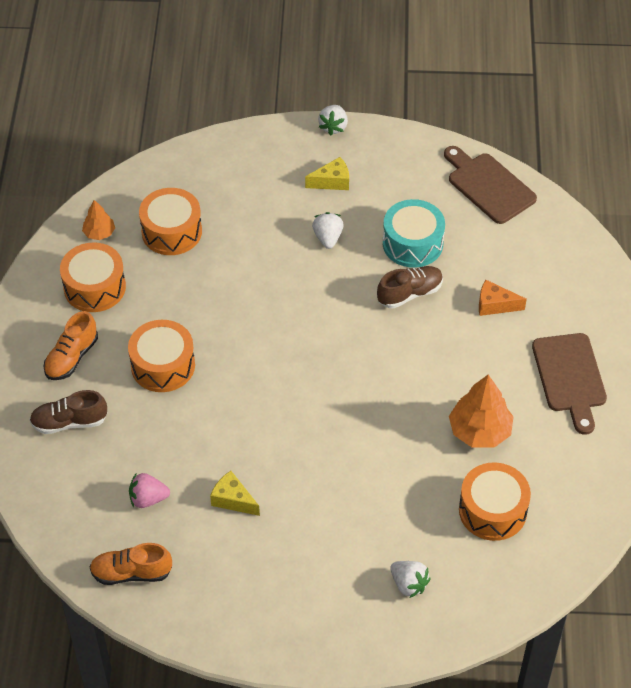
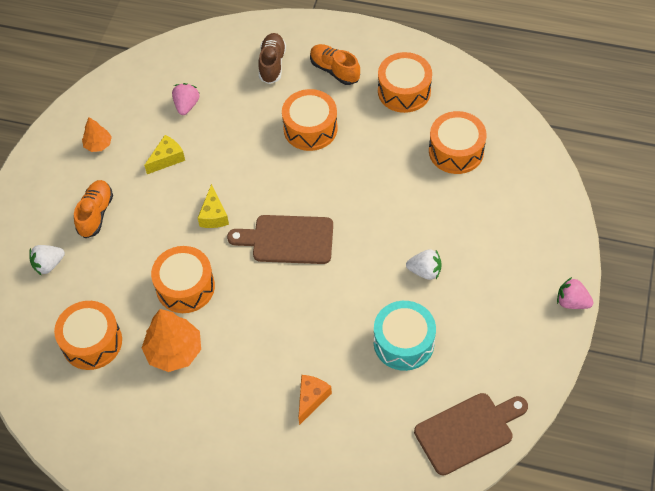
camera: 105 degrees right, 5 degrees up
(99, 233) = (464, 99): orange tree -> orange tree (98, 144)
(131, 573) = (127, 89): orange shoe -> orange shoe (95, 214)
(332, 182) = (496, 287): yellow cheese -> yellow cheese (214, 215)
(333, 127) = (572, 302): white strawberry -> pink strawberry
(401, 439) = (185, 287): none -> orange drum
(409, 293) = (342, 327): brown shoe -> none
(570, 377) = (209, 445): brown cutting board -> brown cutting board (288, 239)

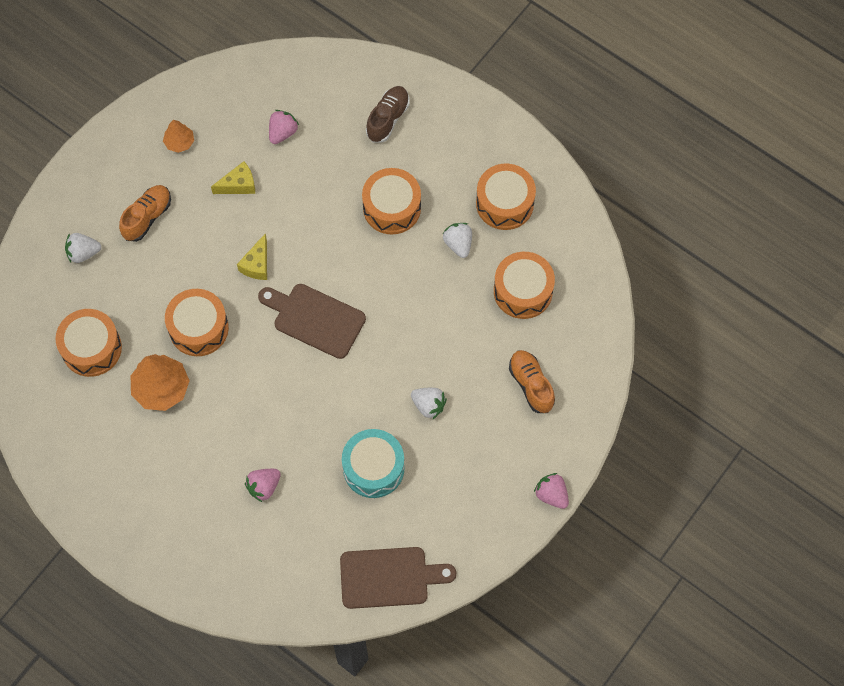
camera: 20 degrees right, 10 degrees up
(311, 399) = (264, 487): orange cheese -> pink strawberry
(334, 70) = (447, 151): orange shoe -> orange shoe (531, 385)
(381, 135) = (458, 244): none -> white strawberry

